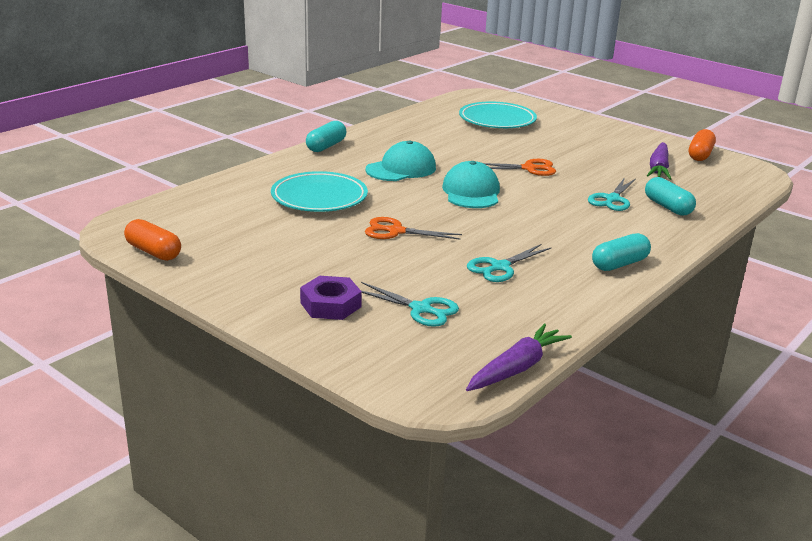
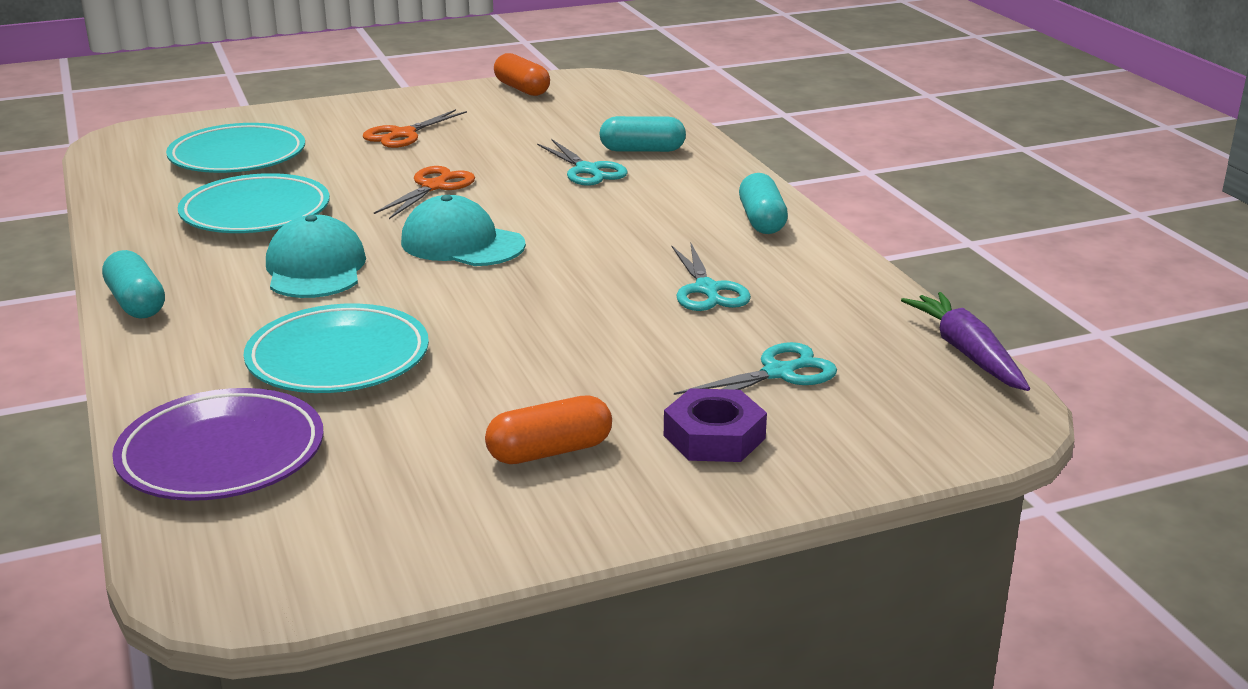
camera: 60 degrees left, 0 degrees up
(153, 252) = (374, 566): orange capsule -> orange capsule (550, 451)
(216, 199) = (222, 455): none -> purple plate
(396, 231) = (529, 329): orange scissors -> orange scissors (403, 134)
(442, 141) = (255, 213): none -> turquoise plate
(658, 168) = (532, 120): purple carrot -> none

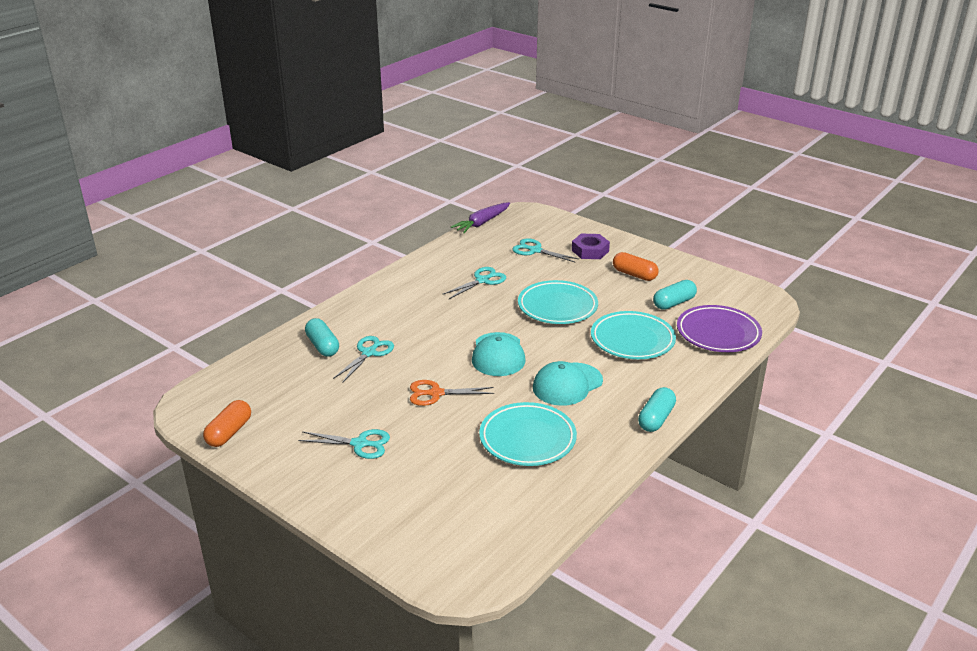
camera: 120 degrees left, 5 degrees up
(237, 157) = (455, 496): turquoise plate -> turquoise plate (557, 307)
(403, 134) = (359, 444): orange scissors -> turquoise scissors
(762, 220) = (396, 287): turquoise capsule -> turquoise capsule (674, 303)

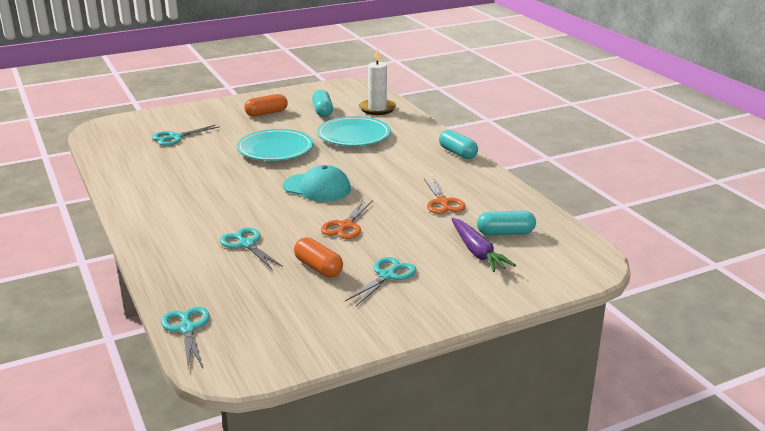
camera: 65 degrees left, 5 degrees down
(229, 432) = (303, 347): orange capsule -> orange capsule (318, 268)
(322, 346) = (204, 266): turquoise capsule -> turquoise capsule (505, 233)
(482, 223) = (91, 147): purple carrot -> purple carrot (478, 252)
(482, 280) = (192, 169): turquoise scissors -> turquoise scissors (187, 329)
(527, 439) = (442, 202): turquoise plate -> orange scissors
(567, 384) = (387, 171): turquoise cap -> none
(590, 251) = (208, 118): purple nut -> none
(718, 333) = (377, 109): purple plate -> white candle

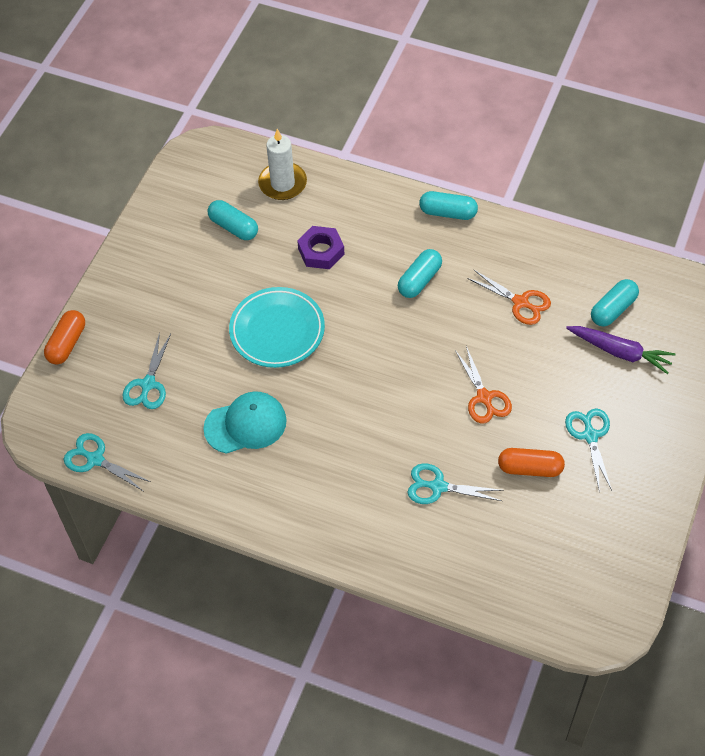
camera: 40 degrees left, 30 degrees up
(187, 329) = (527, 616): turquoise scissors -> turquoise scissors (95, 459)
(266, 113) = (180, 272): orange capsule -> orange capsule (67, 343)
(317, 188) = (393, 362): turquoise cap -> turquoise cap (245, 424)
(354, 136) = (321, 251): turquoise plate -> purple nut
(392, 168) = (419, 280): none -> turquoise capsule

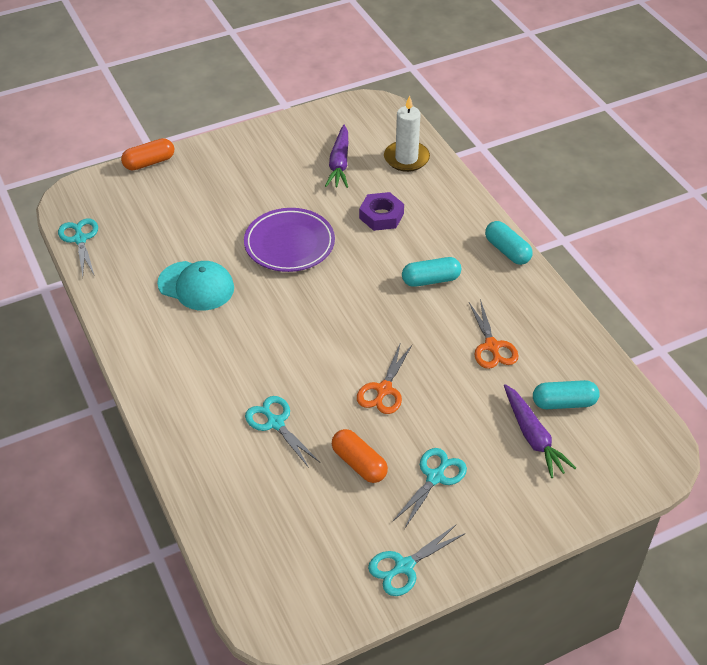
camera: 40 degrees right, 10 degrees down
(148, 384) = (167, 219): turquoise scissors -> turquoise scissors (404, 566)
(233, 227) = (339, 164): turquoise capsule -> purple carrot
(277, 330) = (289, 244): turquoise plate -> purple plate

